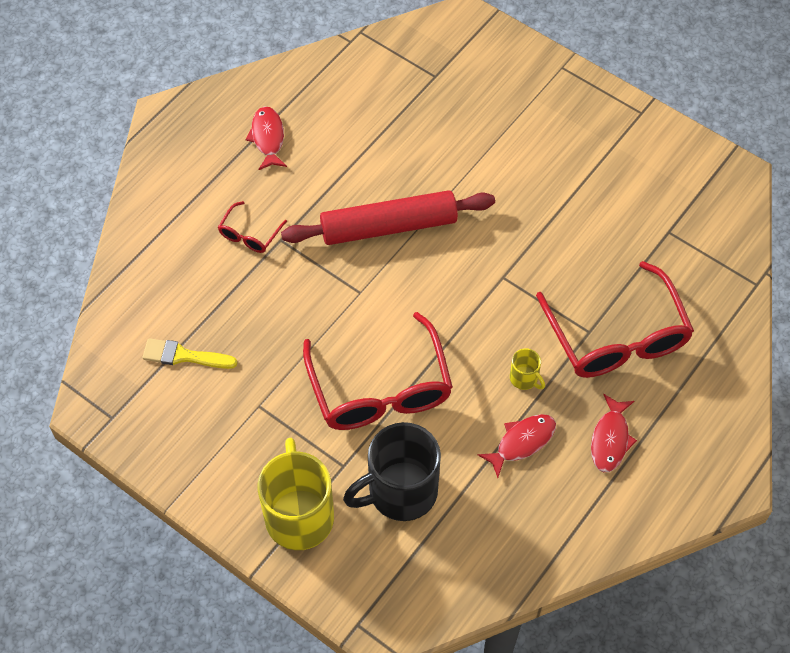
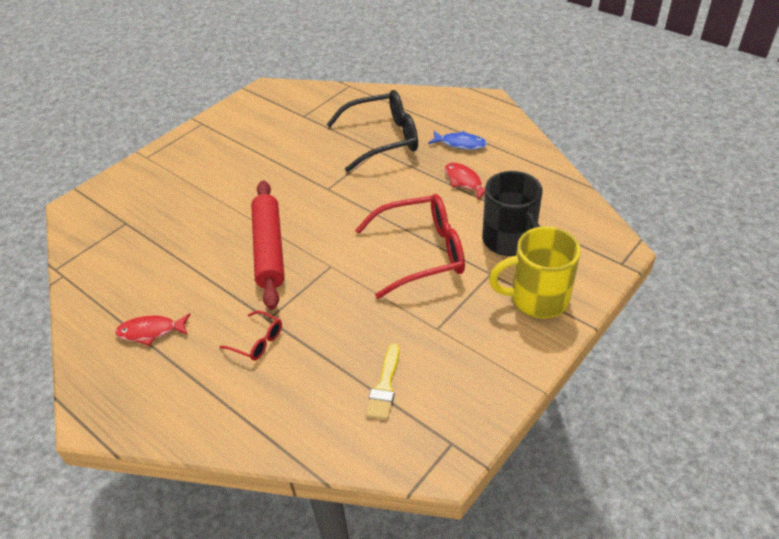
camera: 85 degrees left, 15 degrees down
(524, 379) = (414, 179): yellow mug -> none
(610, 439) = (460, 144): red fish -> blue fish
(617, 337) = (383, 139): red glasses -> black glasses

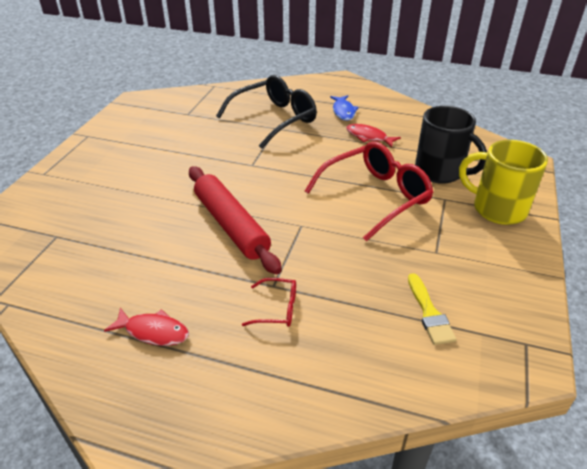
camera: 25 degrees left, 5 degrees down
(151, 331) = (153, 332): red fish -> red fish turned 135 degrees counterclockwise
(460, 144) = (343, 111): blue fish -> blue fish turned 90 degrees clockwise
(537, 299) = (497, 209): yellow mug -> yellow mug turned 60 degrees clockwise

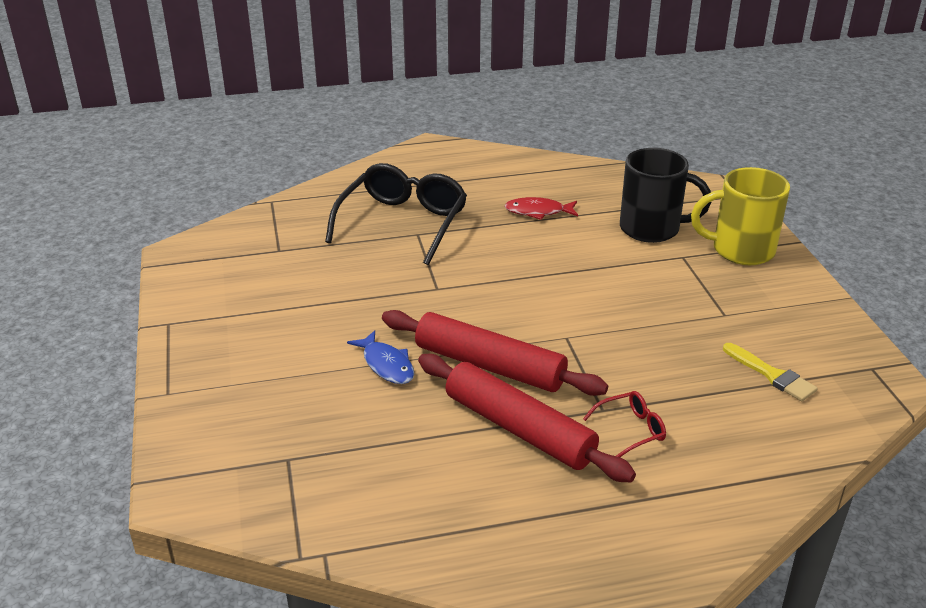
camera: 30 degrees left, 5 degrees down
(153, 332) = (529, 506): red fish -> none
(204, 275) = (519, 429): none -> red rolling pin
(343, 111) = (477, 188): blue fish -> blue fish (386, 365)
(375, 196) = (612, 278): red glasses -> none

